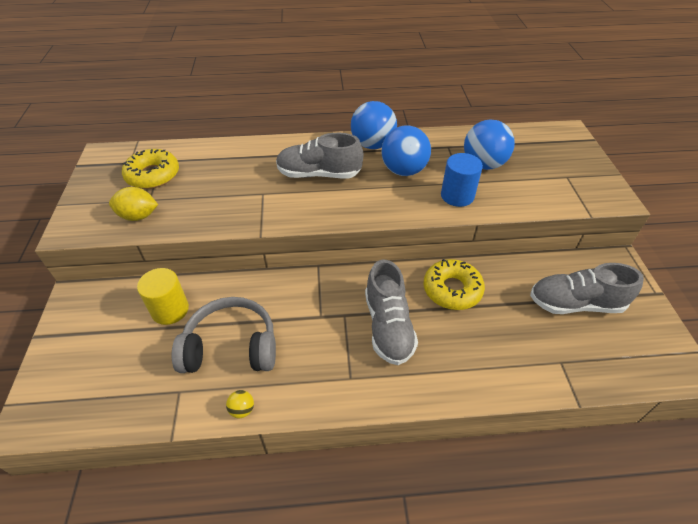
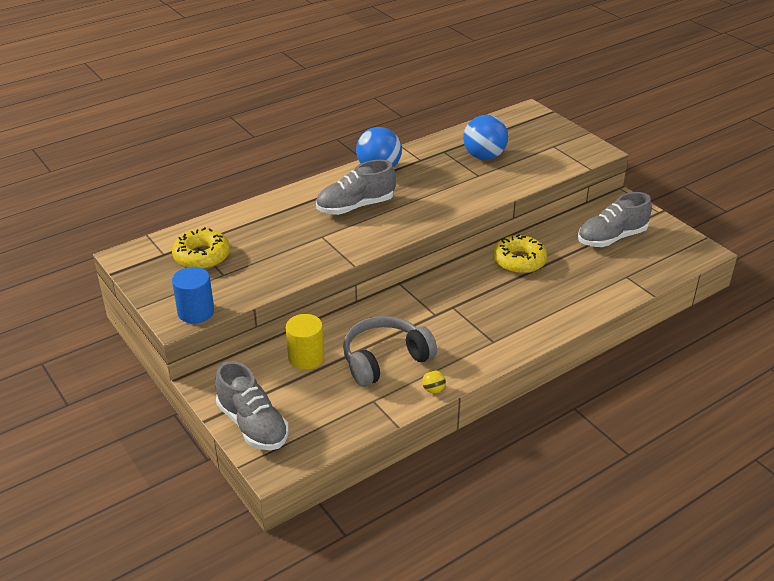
camera: 30 degrees left, 10 degrees down
(138, 216) = (229, 289): yellow lemon -> none
(388, 326) = (492, 301): grey shoe -> grey shoe (253, 425)
(403, 171) = (424, 181): blue ball -> none
(457, 196) = (483, 186): blue cylinder -> blue cylinder (196, 312)

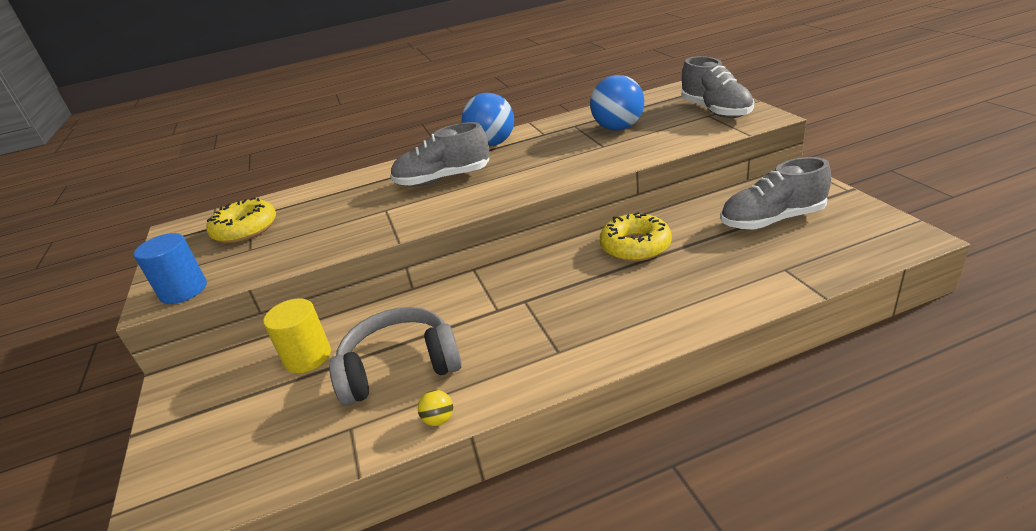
camera: 20 degrees right, 5 degrees down
(253, 425) = (179, 448): grey shoe -> grey shoe (715, 111)

